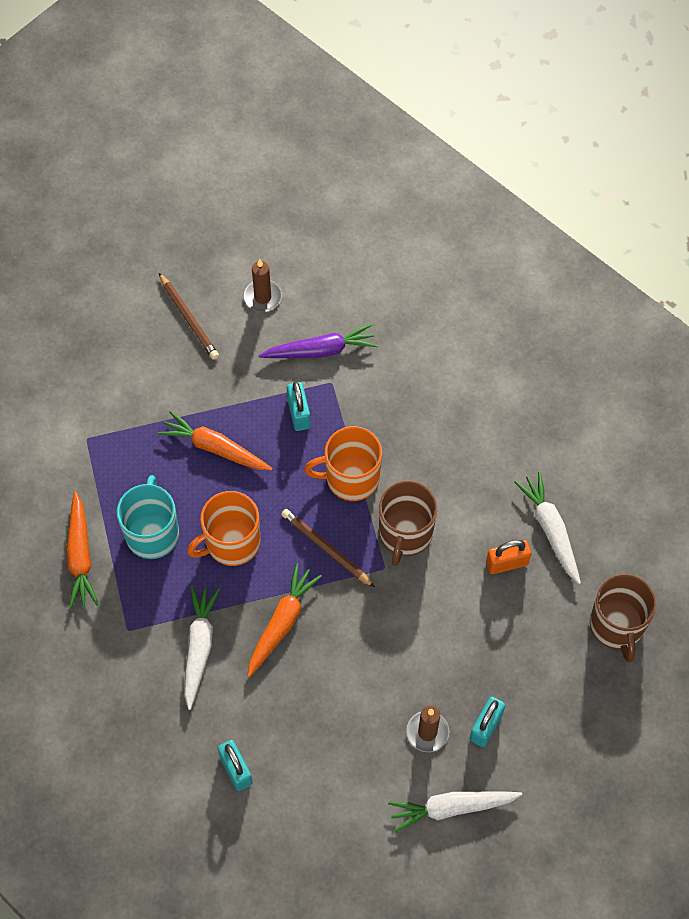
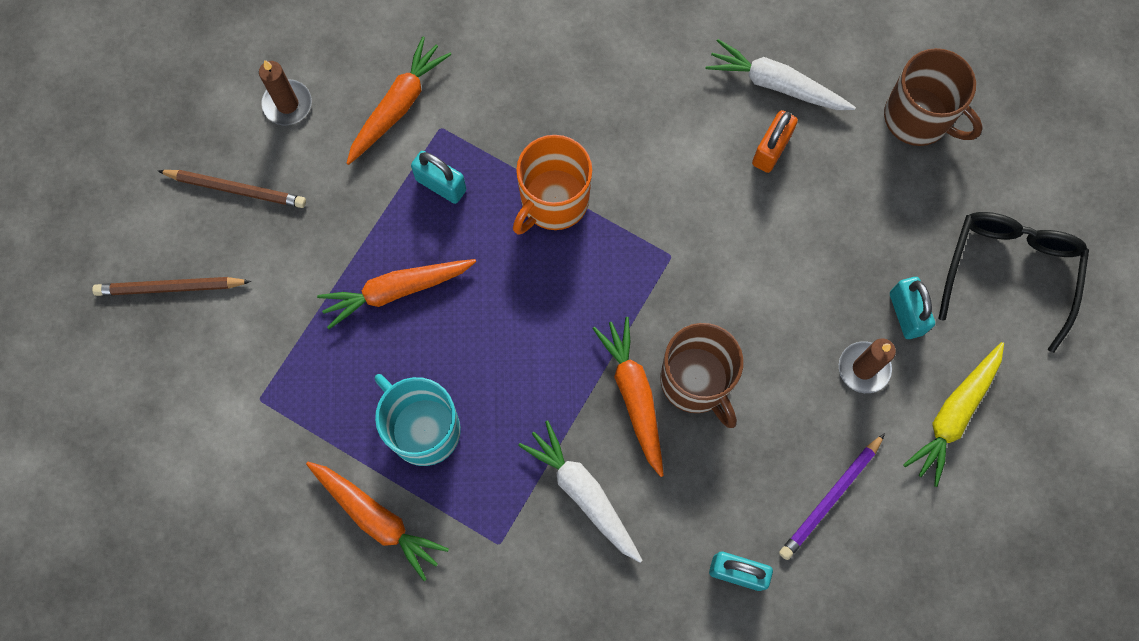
camera: 45 degrees left, 10 degrees up
(231, 543) = (508, 366): orange mug -> none
(320, 350) = (397, 106): purple carrot -> orange carrot
(326, 548) = (600, 288): brown pencil -> brown pencil (170, 288)
(330, 782) = (830, 498): none -> purple pencil
(405, 533) = (656, 206): brown mug -> brown mug (696, 381)
(452, 808) = (954, 414): white carrot -> yellow carrot
(575, 762) = (1009, 271): none -> black glasses

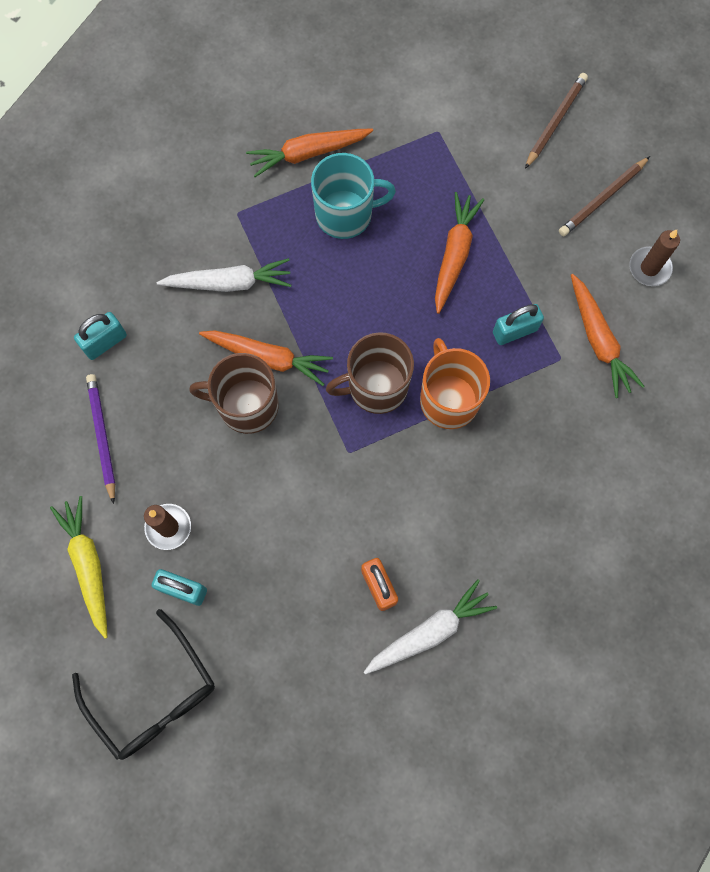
camera: 125 degrees right, 0 degrees up
(918, 118) = (324, 725): brown mug -> brown mug (376, 387)

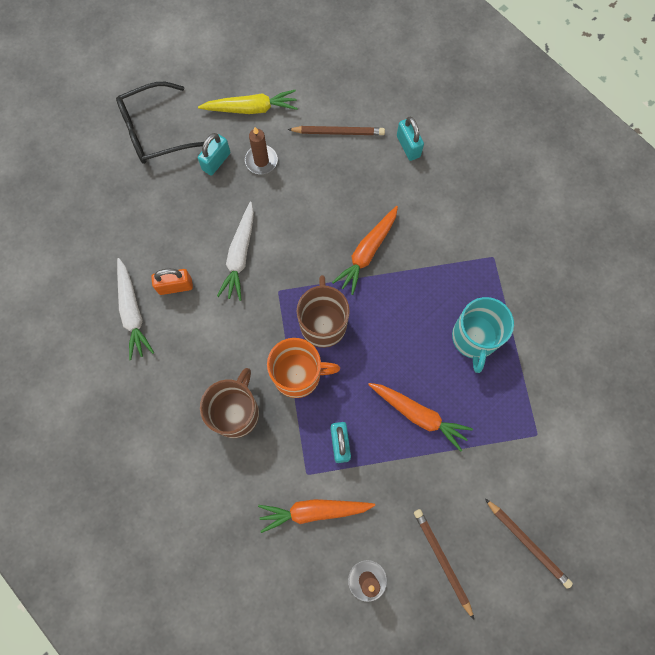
camera: 105 degrees right, 0 degrees up
(102, 436) = (338, 132): purple pencil -> brown pencil
(229, 283) = (435, 238): white carrot -> white carrot (240, 255)
(246, 405) = (334, 229): brown mug -> brown mug (236, 412)
(308, 153) = (536, 323): orange carrot -> none

